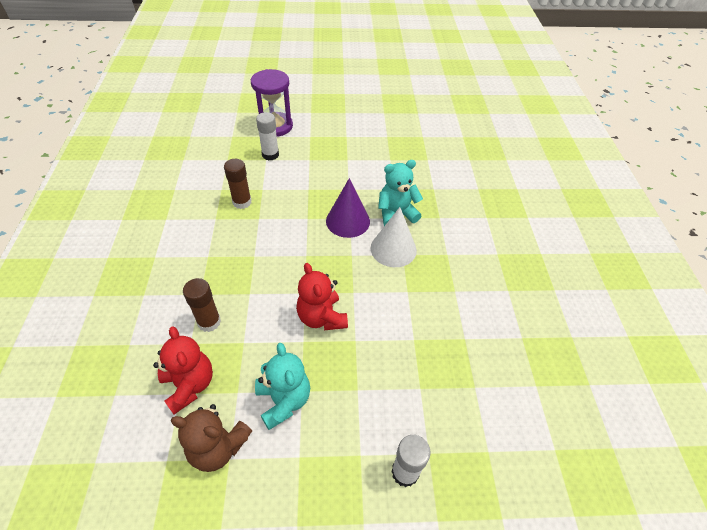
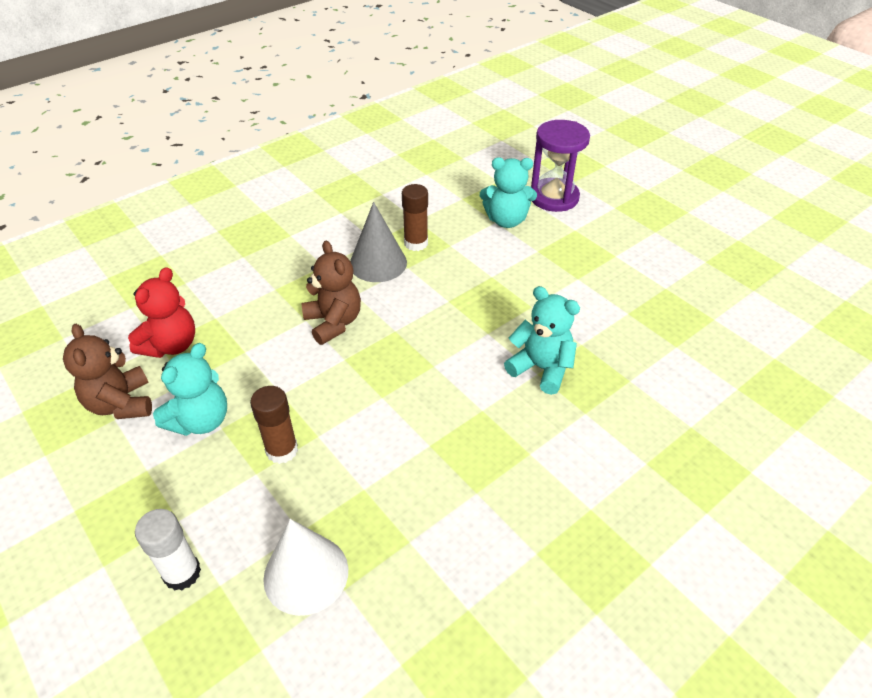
camera: 55 degrees right, 5 degrees down
(209, 322) = (248, 314): brown glue stick -> brown glue stick (282, 450)
(238, 229) = (378, 263): none -> grey cone
(268, 280) = (334, 323): none -> brown teddy bear
(270, 155) = (506, 220): white glue stick -> turquoise teddy bear
(322, 317) = (324, 391): red teddy bear -> none
(348, 221) = (481, 334): purple cone -> none
(393, 249) = (481, 396): white cone -> white cone (306, 574)

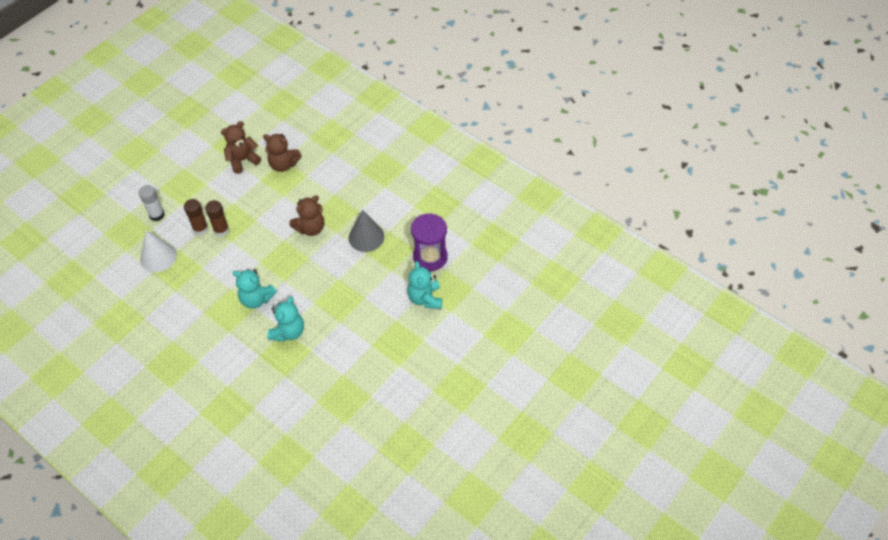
camera: 80 degrees right, 10 degrees up
(171, 345) = (283, 164): red teddy bear -> brown teddy bear
(201, 420) = (236, 193): turquoise teddy bear -> turquoise teddy bear (256, 299)
(416, 243) = (389, 252): brown glue stick -> brown glue stick (200, 229)
(554, 197) = (459, 324): purple hourglass -> purple hourglass (430, 257)

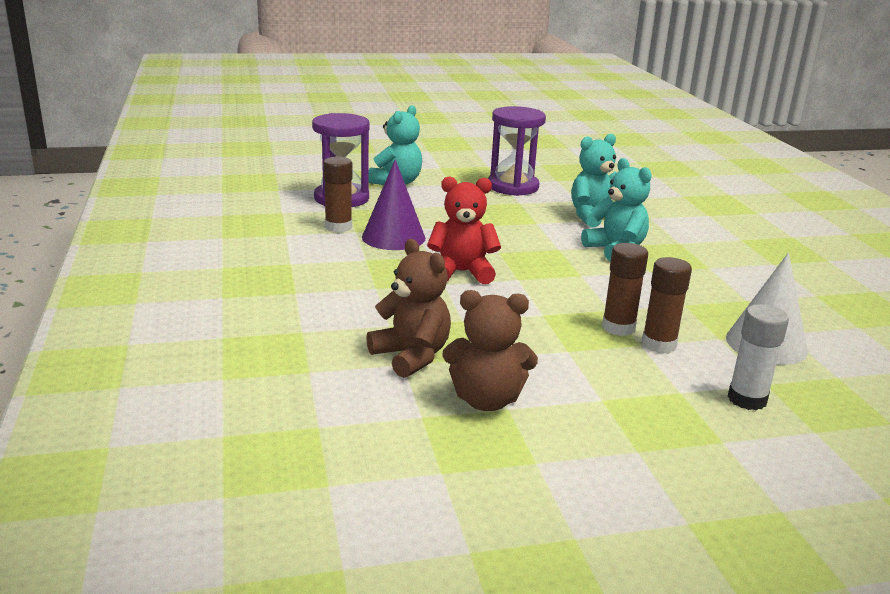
camera: 145 degrees left, 30 degrees down
(310, 228) = (462, 272): brown teddy bear -> red teddy bear
(359, 342) = (513, 187): none -> purple hourglass
(366, 237) = (393, 237): grey cone -> purple cone
(399, 228) = (338, 227): none -> brown glue stick

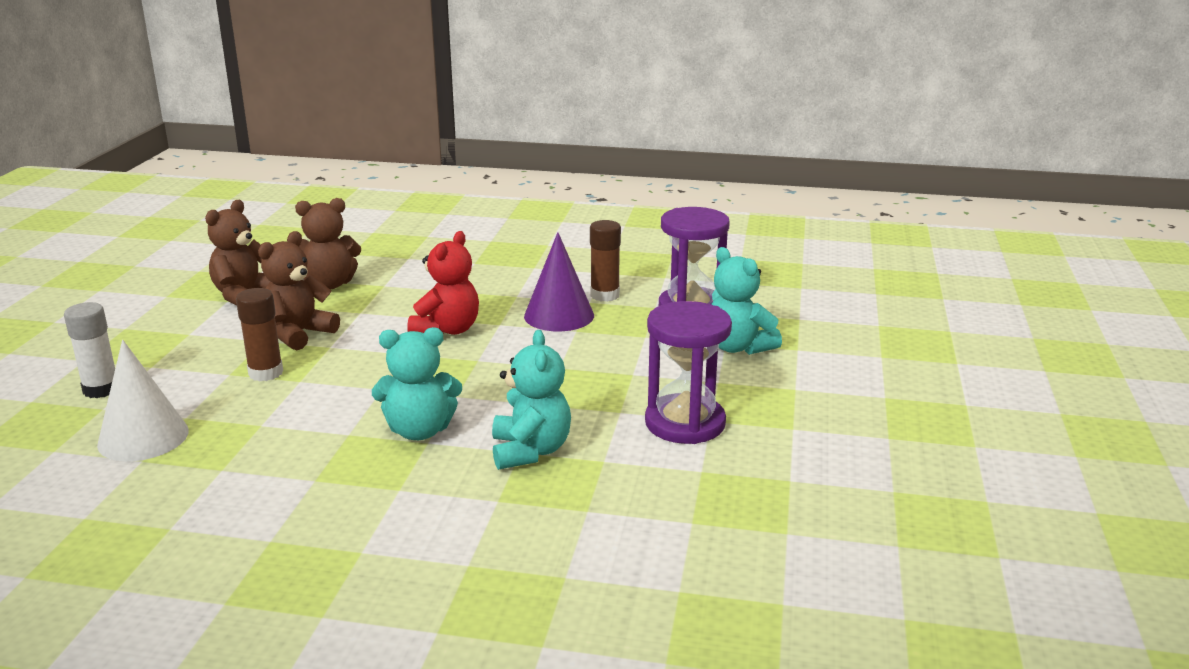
camera: 115 degrees right, 0 degrees up
(537, 336) = (298, 334): none -> brown teddy bear
(658, 344) = (217, 382): brown glue stick -> none

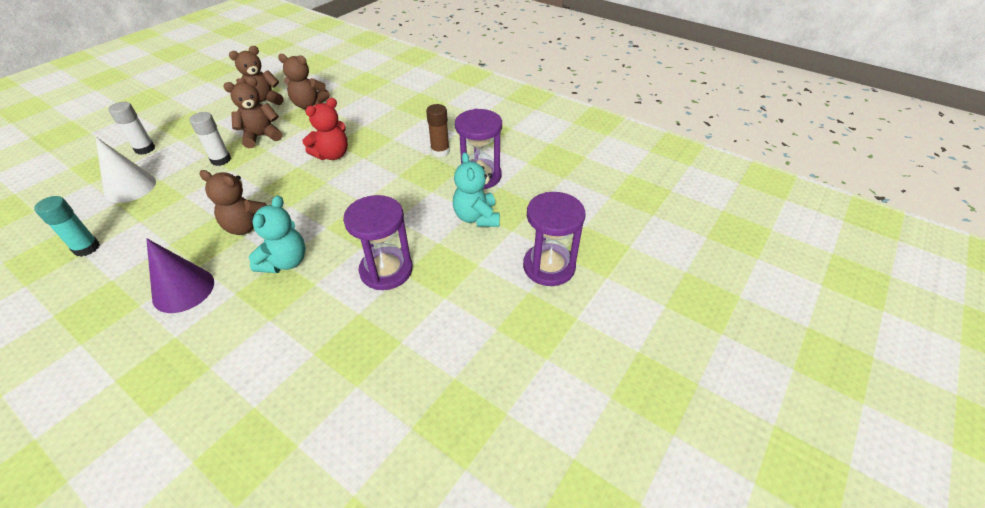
camera: 25 degrees right, 20 degrees up
(169, 520) = (87, 248): none -> turquoise glue stick
(266, 373) = (221, 160): brown glue stick -> white glue stick
(419, 431) = (248, 226): turquoise teddy bear -> brown teddy bear
(559, 315) = (400, 160): purple cone -> purple cone (183, 290)
(881, 370) = (549, 266): none -> purple hourglass

